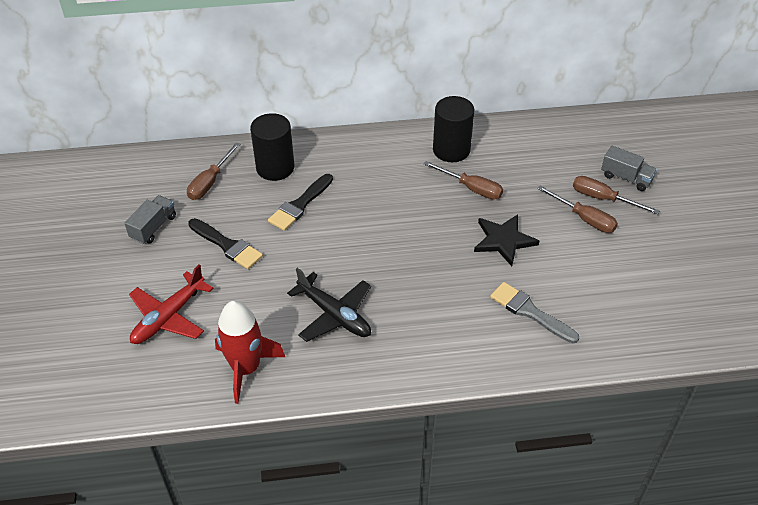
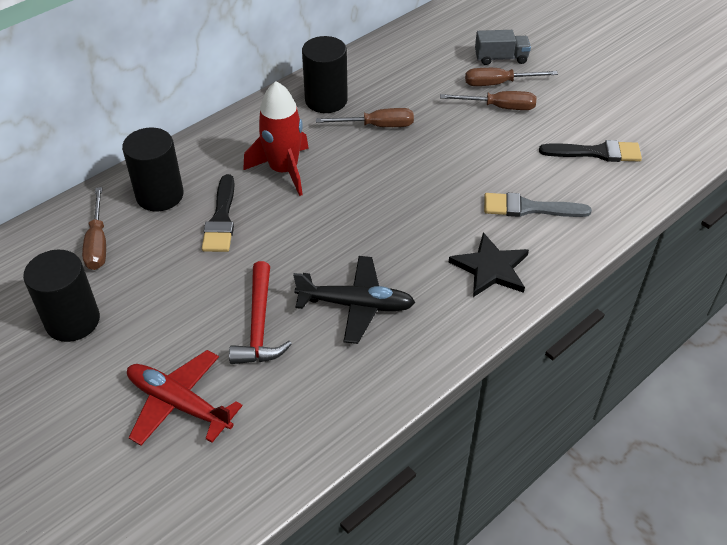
camera: 35 degrees left, 0 degrees up
(153, 227) = (72, 321): grey truck -> black cylinder
(168, 317) = (179, 403): red plane -> red plane turned 120 degrees clockwise
(227, 245) = (178, 296): black brush -> black brush (596, 153)
(246, 368) = (314, 406): red rocket -> red rocket (283, 170)
(260, 293) = (259, 325): none -> red hammer
(504, 240) = (449, 158): black star -> black star (491, 268)

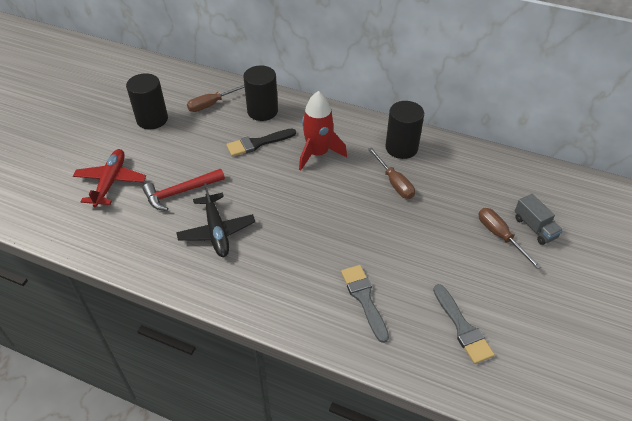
camera: 65 degrees right, 0 degrees up
(491, 268) = (286, 293): black star -> none
(499, 107) = (470, 245): brown screwdriver -> none
(596, 153) = (462, 327): black brush -> grey brush

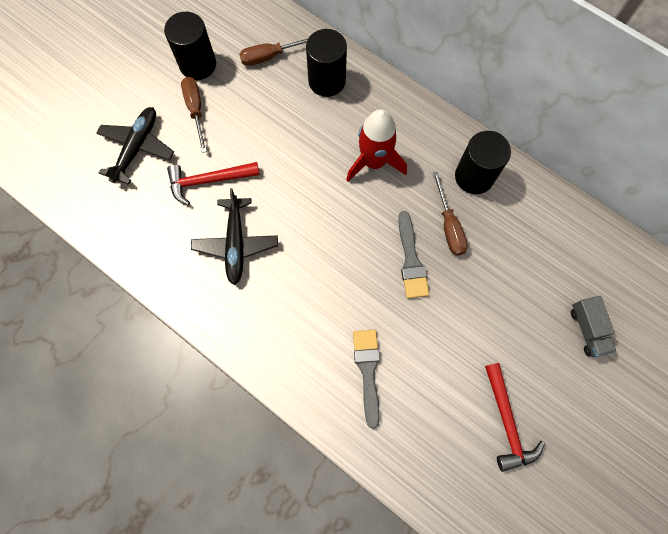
camera: 15 degrees right, 25 degrees up
(111, 182) = (137, 148): red plane -> black plane
(258, 143) = (309, 129): black brush -> none
(462, 327) = (459, 433): grey brush -> grey brush (411, 260)
(499, 309) = (507, 422): none -> red hammer
(500, 236) = (543, 330): brown screwdriver -> brown screwdriver (196, 110)

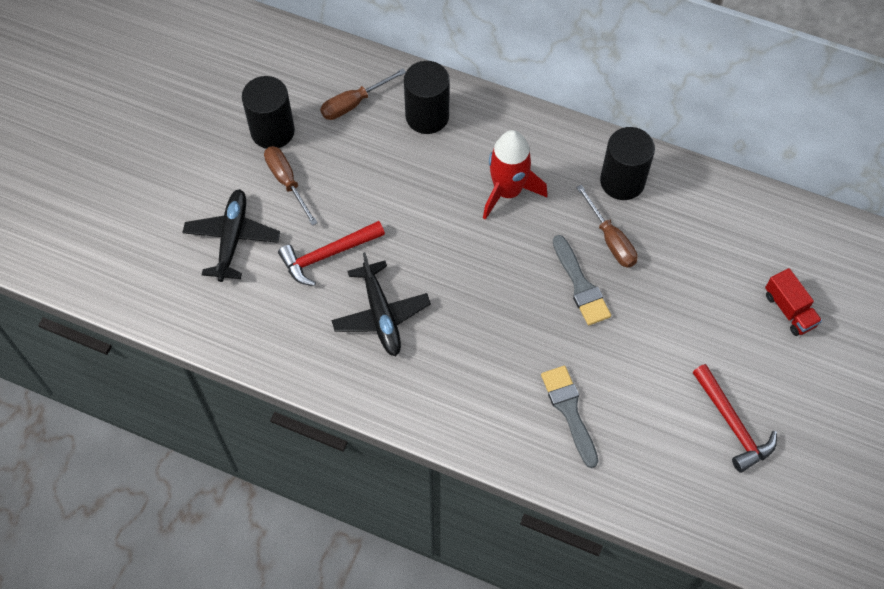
camera: 15 degrees left, 10 degrees down
(587, 329) = (789, 310): grey truck -> red truck

